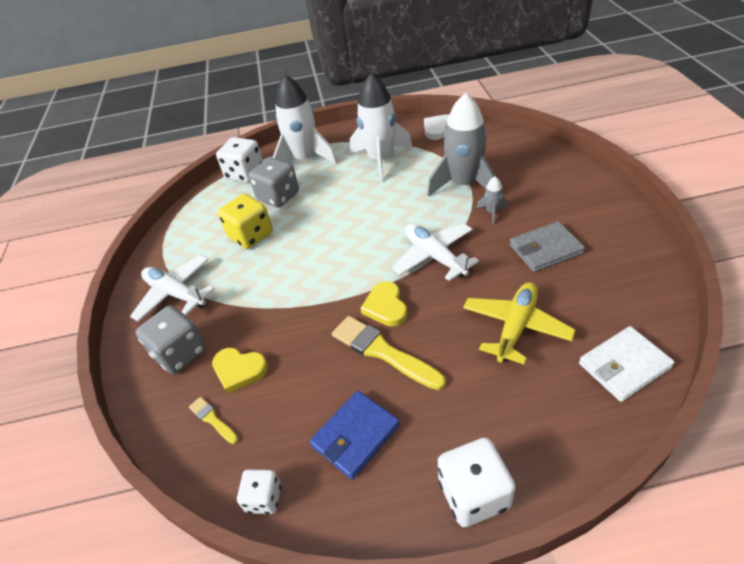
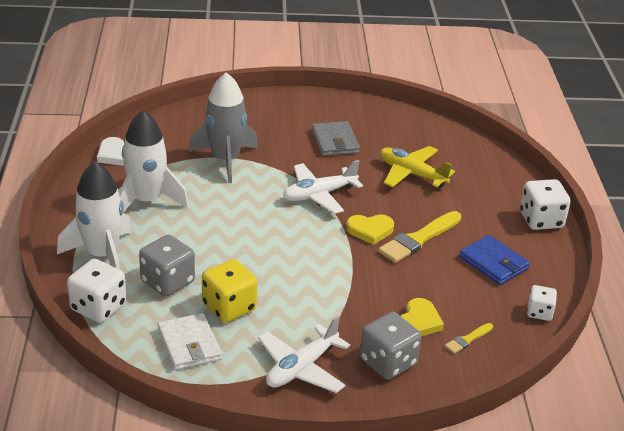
camera: 90 degrees left, 10 degrees down
(492, 212) = (275, 154): grey rocket -> none
(624, 366) = (456, 142): white wallet -> white wallet (189, 344)

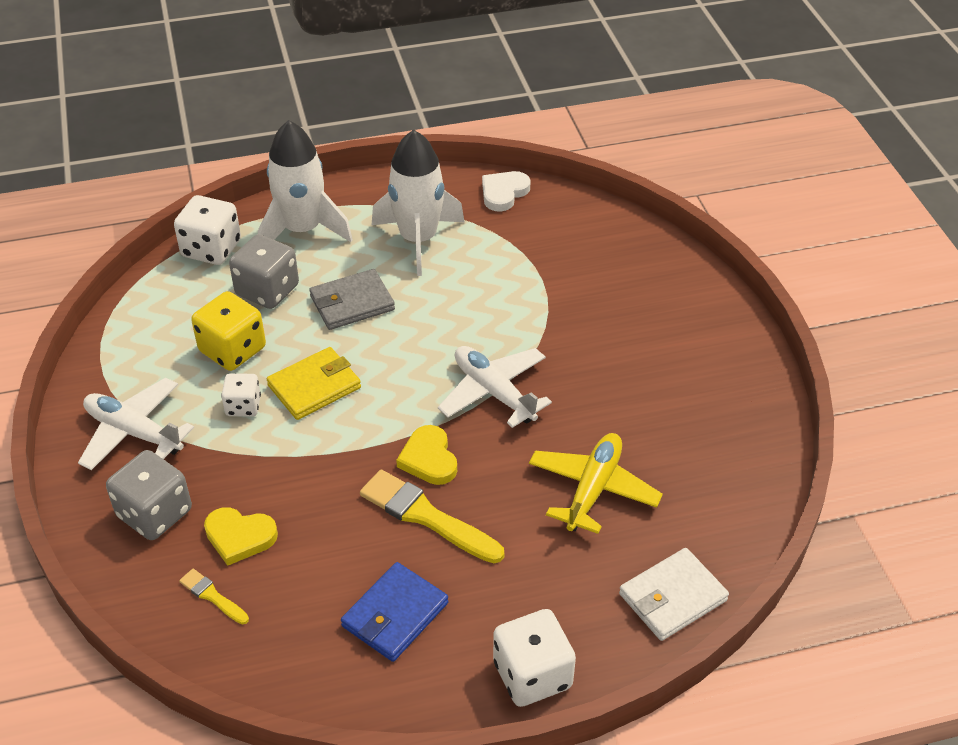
camera: 80 degrees right, 10 degrees up
(189, 344) = (161, 331): white wallet -> white wallet (673, 597)
(225, 160) = (537, 287): grey rocket -> none
(285, 271) = (314, 386): none -> yellow wallet
(335, 141) = (639, 388): grey wallet -> grey wallet (352, 303)
(539, 312) = (288, 682): white dice -> white dice (243, 406)

